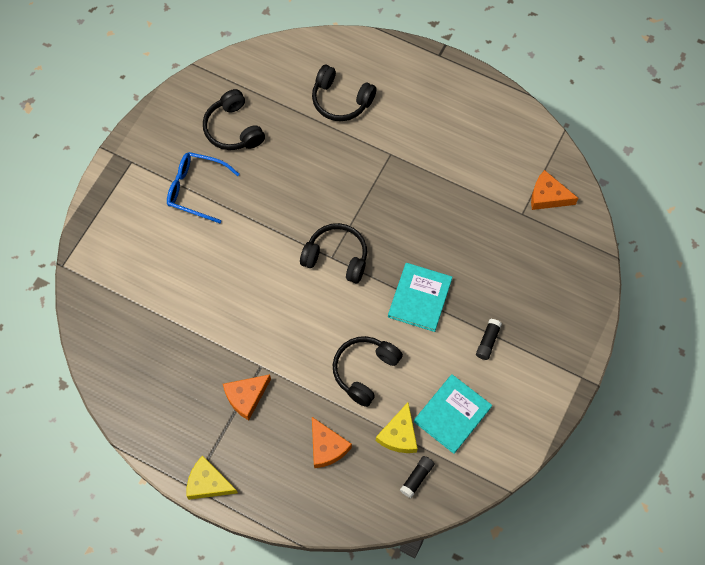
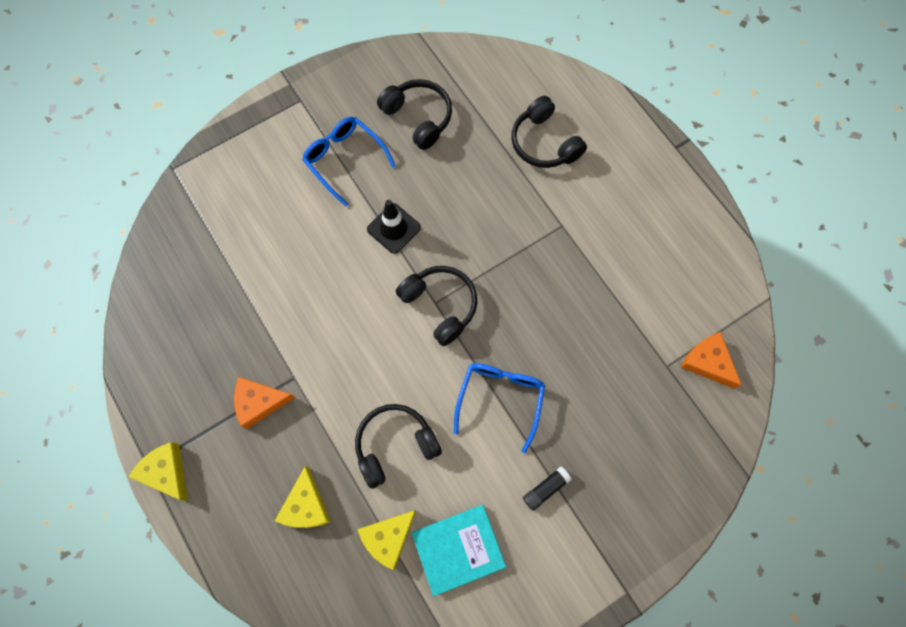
camera: 30 degrees right, 5 degrees up
(233, 129) = (418, 118): black headphones -> black headphones turned 135 degrees clockwise
(267, 220) = (393, 228): none -> black traffic cone
(327, 447) = (306, 505): orange cheese -> yellow cheese
(417, 478) = (378, 598): black glue stick -> none
(419, 298) = (500, 398): turquoise book -> blue glasses

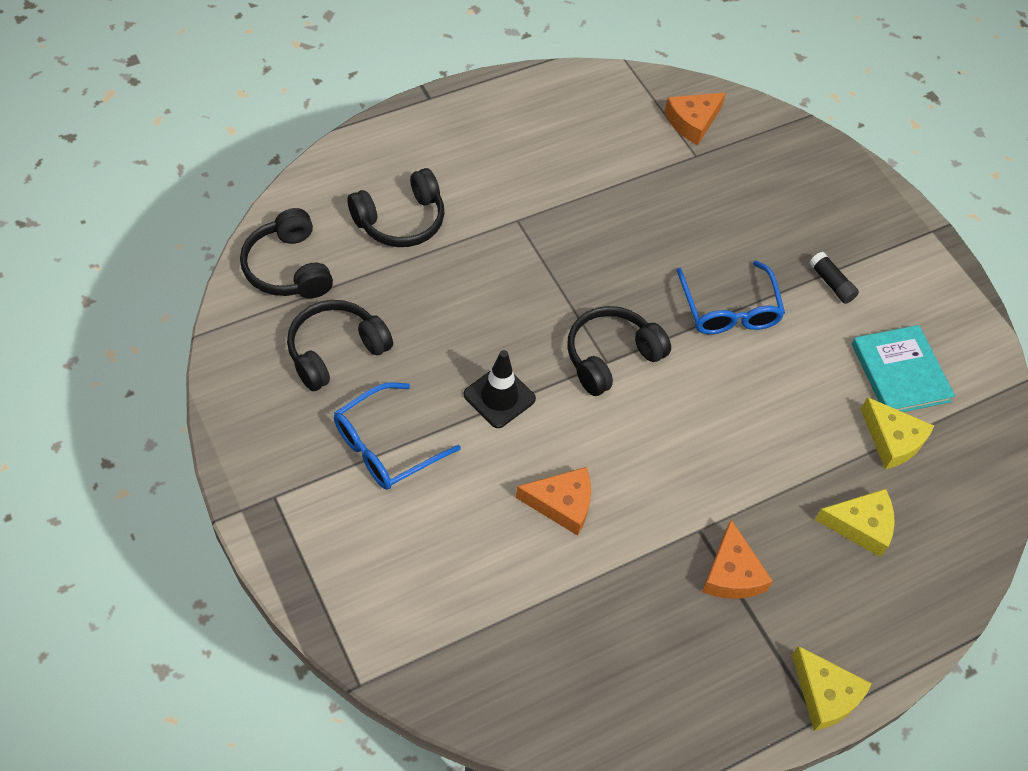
camera: 90 degrees left, 15 degrees down
(166, 472) = (825, 695): yellow cheese -> yellow cheese turned 90 degrees counterclockwise
(308, 279) = (562, 504): none -> orange cheese
(395, 445) = (785, 423): black headphones -> black headphones (288, 268)
(500, 398) = (729, 310): blue glasses -> blue glasses turned 120 degrees counterclockwise

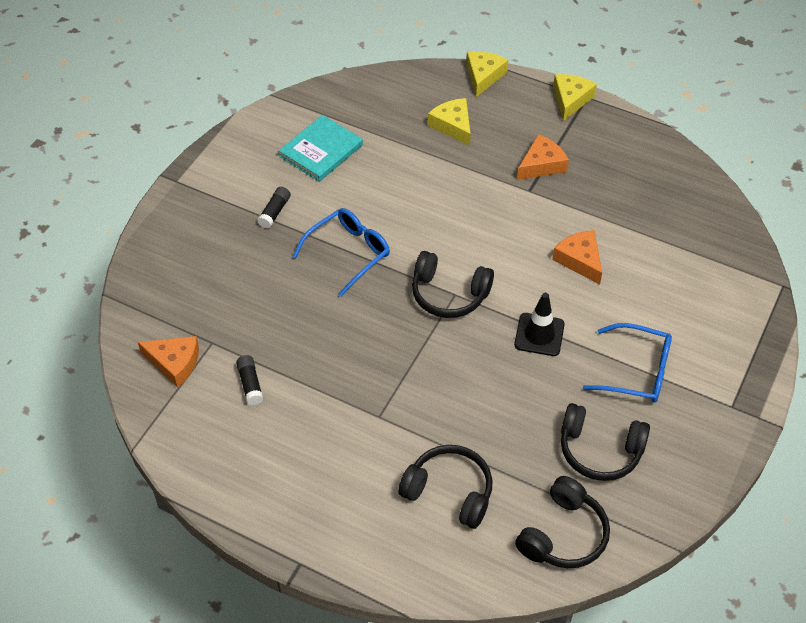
camera: 120 degrees left, 5 degrees down
(627, 157) = (250, 384): none -> black glue stick
(892, 440) = (378, 135): yellow cheese -> yellow cheese (483, 76)

